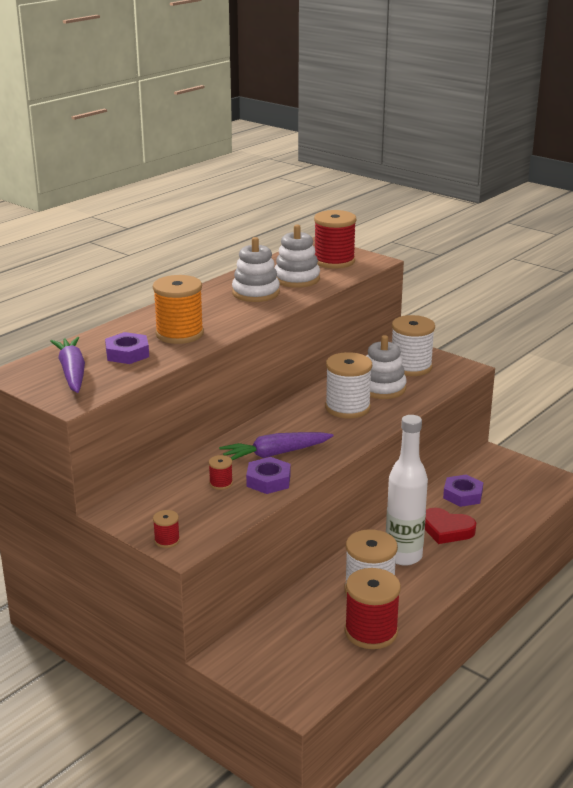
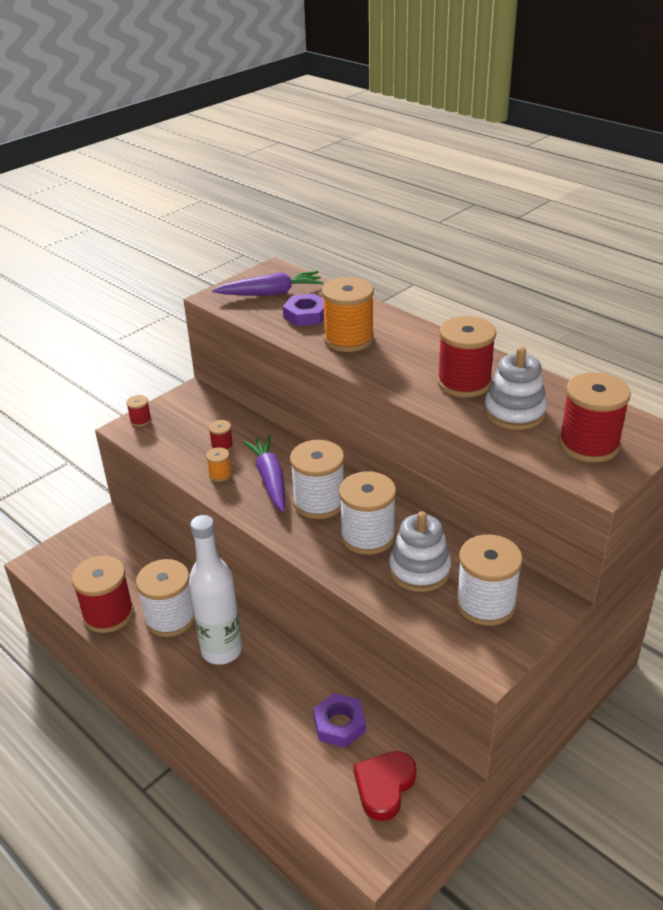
camera: 95 degrees right, 10 degrees up
(255, 293) = (464, 383): white stacking toy -> red spool
(268, 480) = (220, 474): purple nut -> orange spool
(306, 429) = (319, 502): none -> white spool
(446, 530) = (265, 696): red heart -> red heart (384, 786)

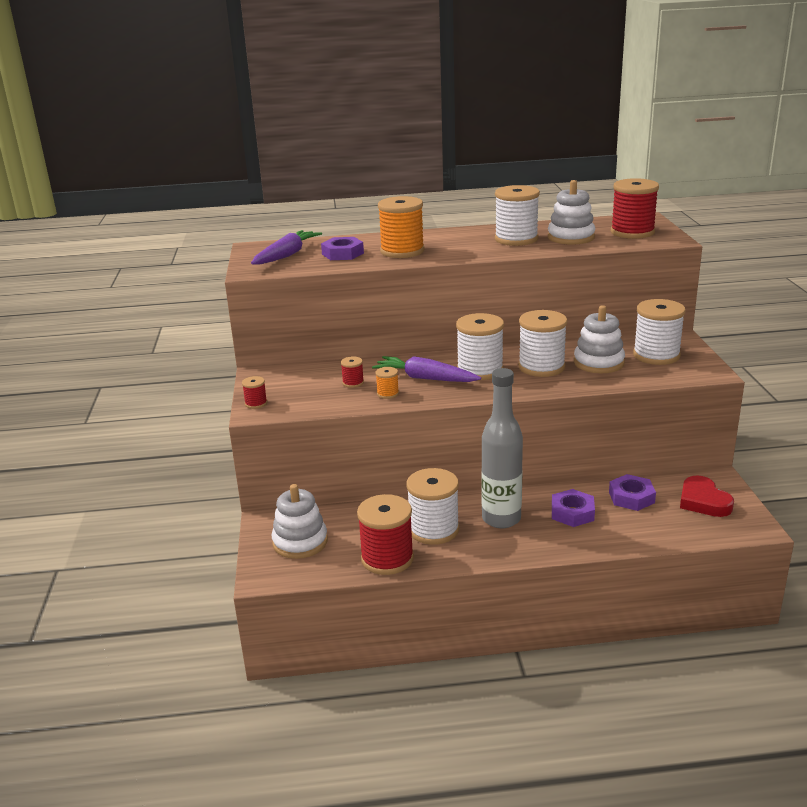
camera: 50 degrees left, 10 degrees down
(94, 554) = (300, 542): none -> white stacking toy
(221, 650) = (501, 519): white bottle -> grey bottle
(273, 694) = (572, 513): none -> purple nut
(464, 383) = (516, 239): red spool -> white spool

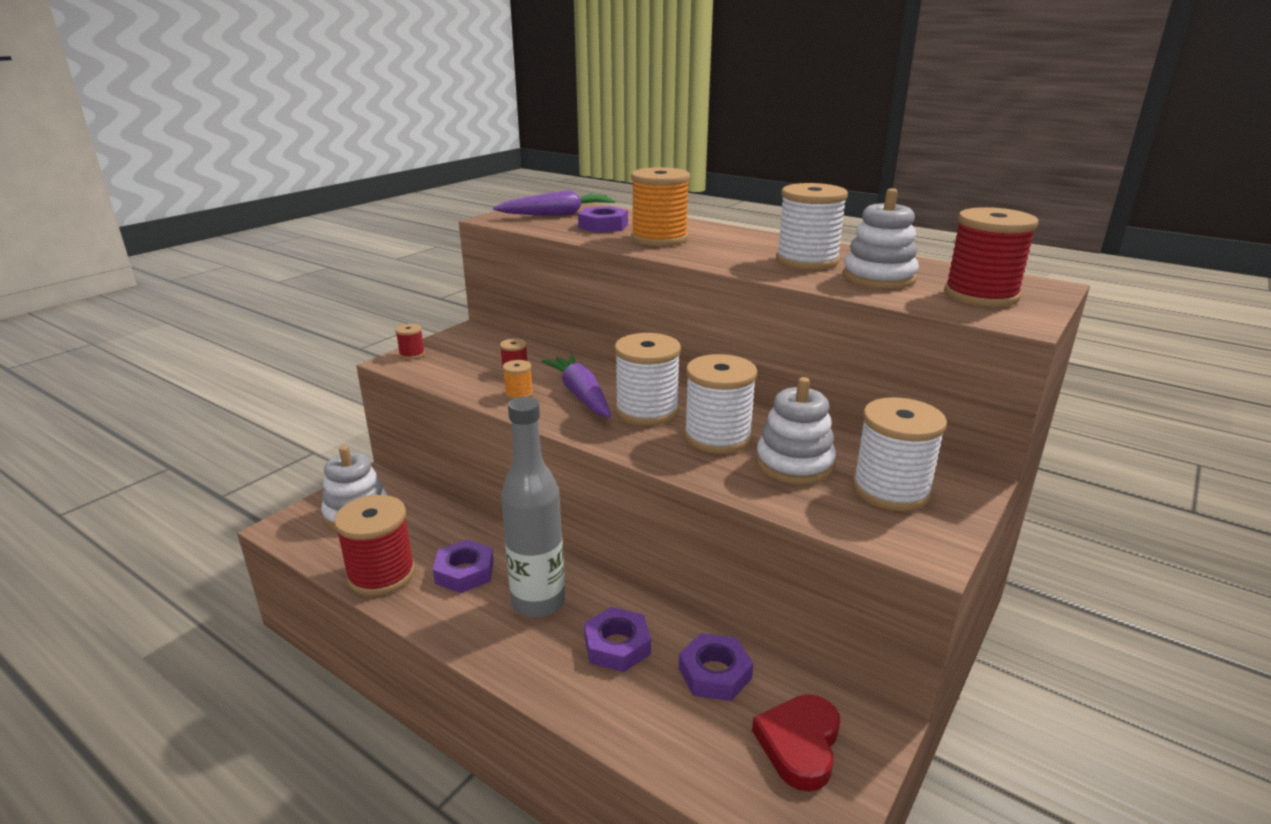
camera: 40 degrees right, 0 degrees up
(434, 530) = (464, 572): white spool -> purple nut

